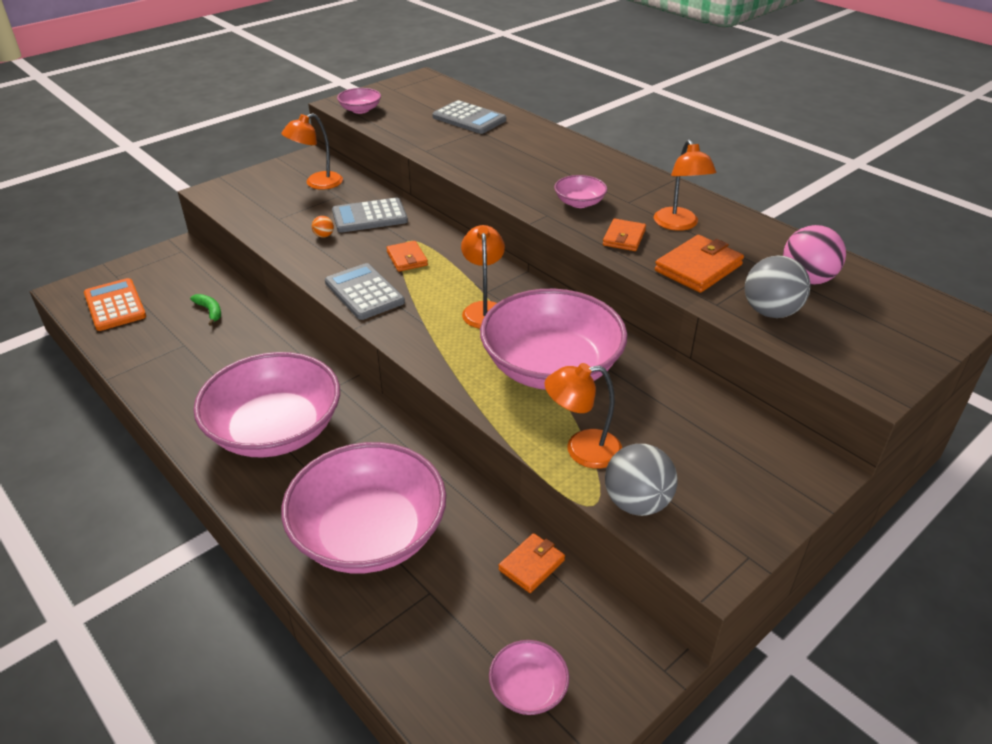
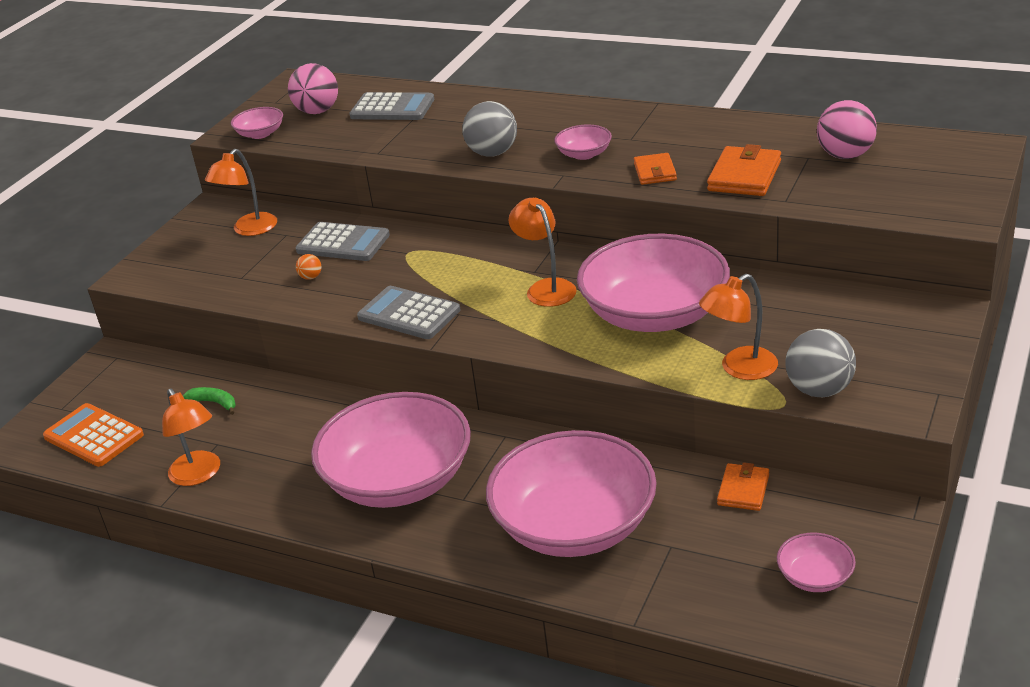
camera: 20 degrees left, 5 degrees down
(369, 216) = (343, 243): grey calculator -> grey calculator turned 120 degrees counterclockwise
(407, 259) = (423, 269): orange wallet -> none
(415, 105) = (317, 111): none -> pink ball
(678, 225) = (695, 145): orange lamp -> orange lamp (199, 475)
(770, 312) = (836, 192): grey ball -> grey ball (492, 153)

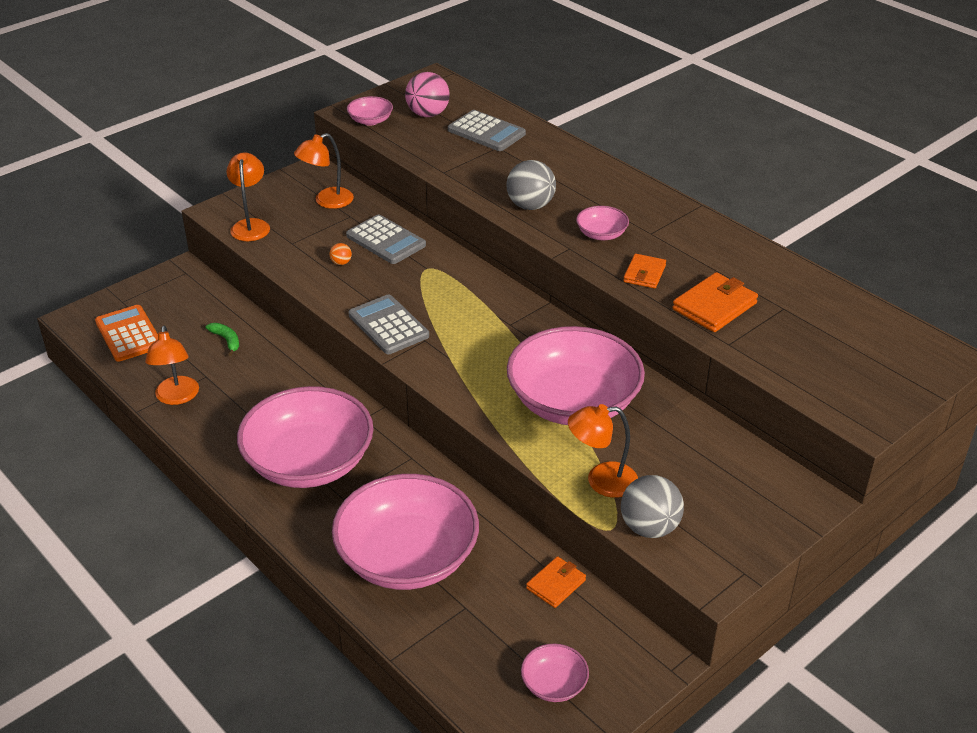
camera: 20 degrees right, 5 degrees up
(546, 288) = (507, 343): orange lamp -> orange lamp (251, 225)
(845, 155) = (817, 318): pink ball -> none

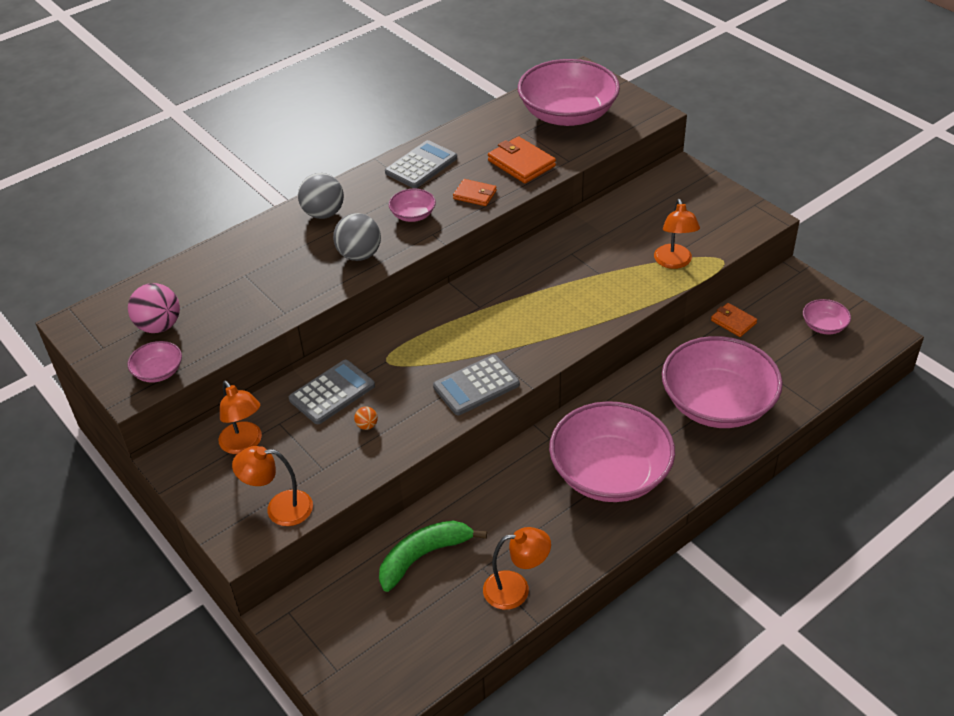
camera: 85 degrees left, 5 degrees up
(129, 334) = (402, 652): orange calculator -> none
(226, 340) = (423, 556): green banana -> green banana, size x1.97
(486, 132) = (212, 282): grey calculator -> grey calculator (421, 165)
(573, 402) = (585, 273): pink bowl -> pink bowl (567, 114)
(649, 527) = (719, 242): grey ball -> grey ball (323, 213)

